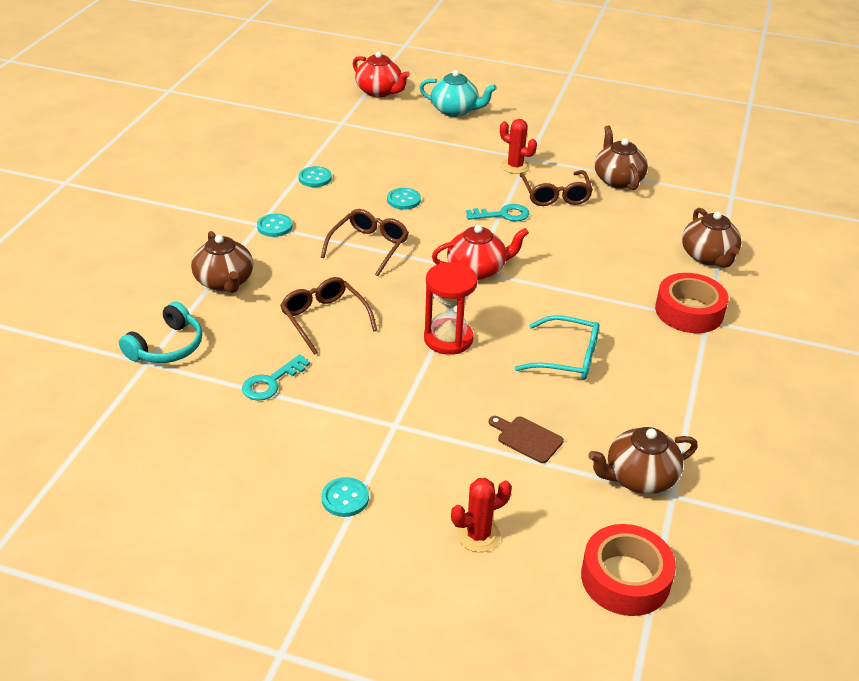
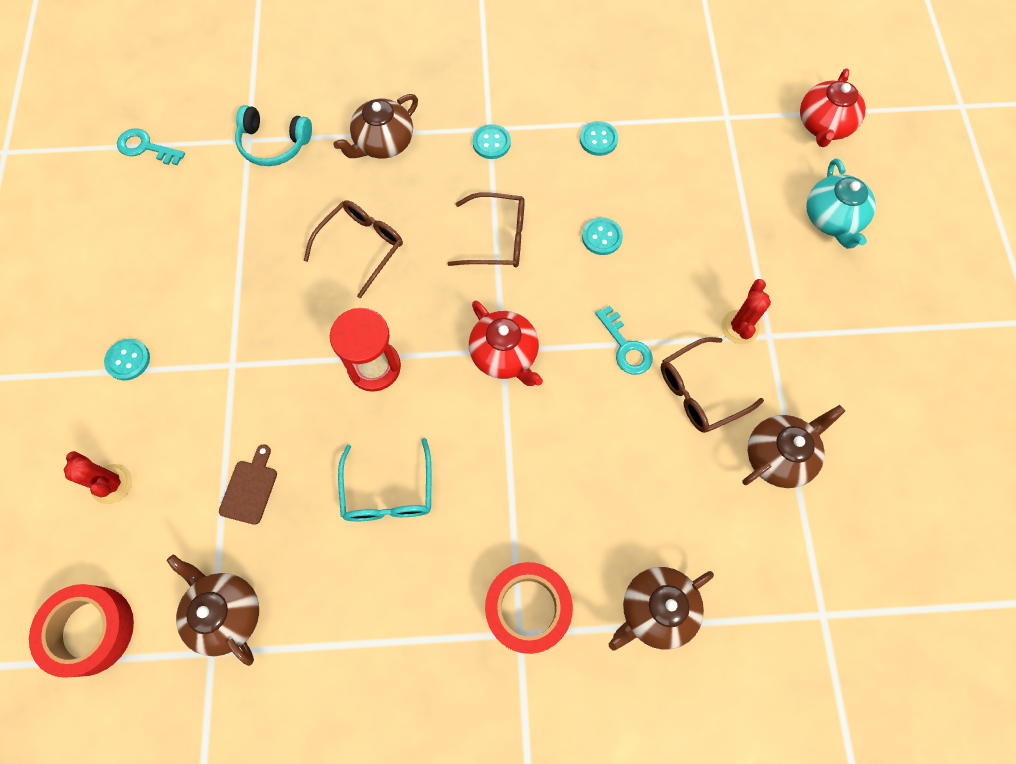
camera: 70 degrees right, 30 degrees up
(271, 382) = (255, 242): turquoise key -> turquoise key (145, 147)

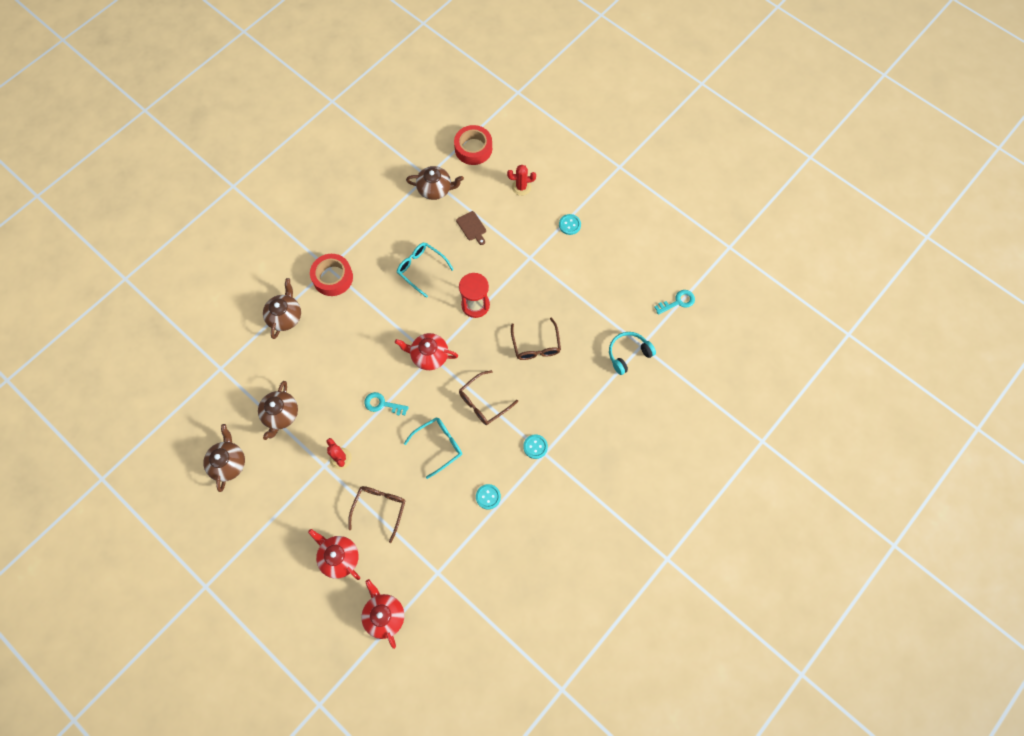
camera: 135 degrees right, 0 degrees up
(383, 143) = (582, 400): brown teapot -> brown teapot (228, 463)
(602, 237) = (438, 446): turquoise button -> turquoise glasses
(700, 391) = (335, 413): brown glasses -> brown glasses (379, 509)
(832, 219) = (339, 557): turquoise teapot -> red teapot

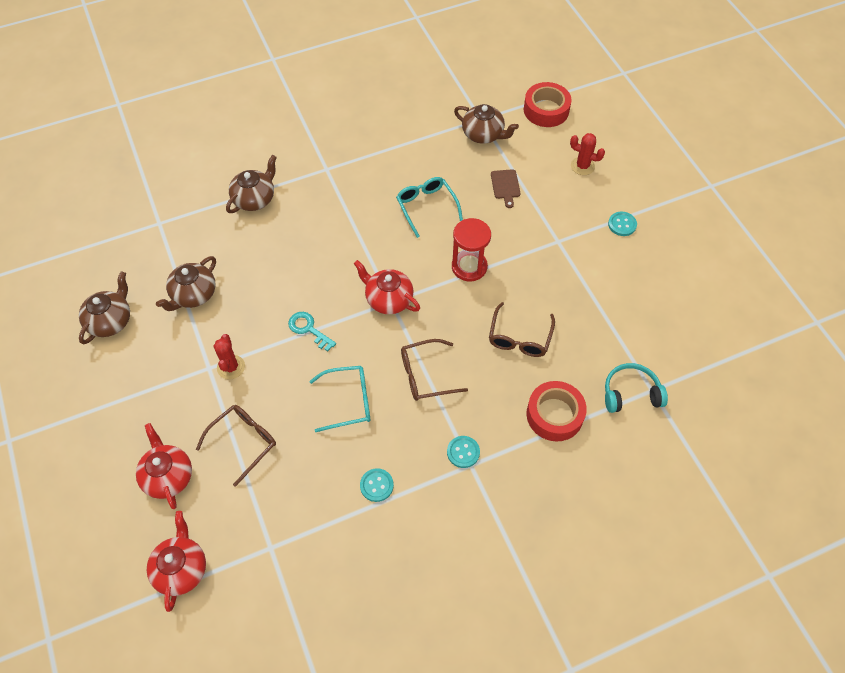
camera: 25 degrees right, 10 degrees down
(333, 277) = (325, 180): red tape -> red tape (554, 415)
(678, 302) = (722, 359): turquoise key -> none

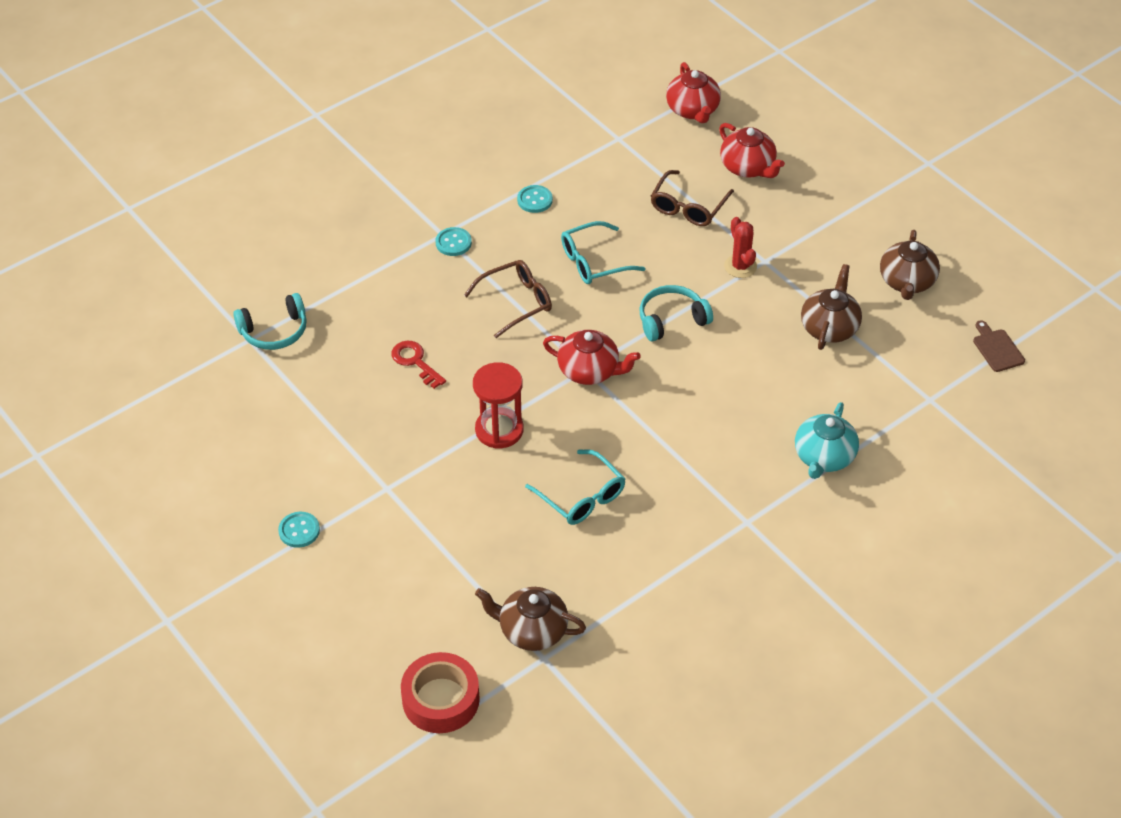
camera: 165 degrees right, 10 degrees down
(255, 199) = (824, 457): brown teapot -> turquoise teapot
(308, 329) = (671, 320): turquoise key -> turquoise headphones
(505, 186) = (477, 552): brown cutting board -> brown cutting board (997, 348)
(519, 337) = (415, 362): brown glasses -> red key
(554, 415) = (360, 294): red tape -> none
(582, 166) = (367, 610): red cactus -> none

